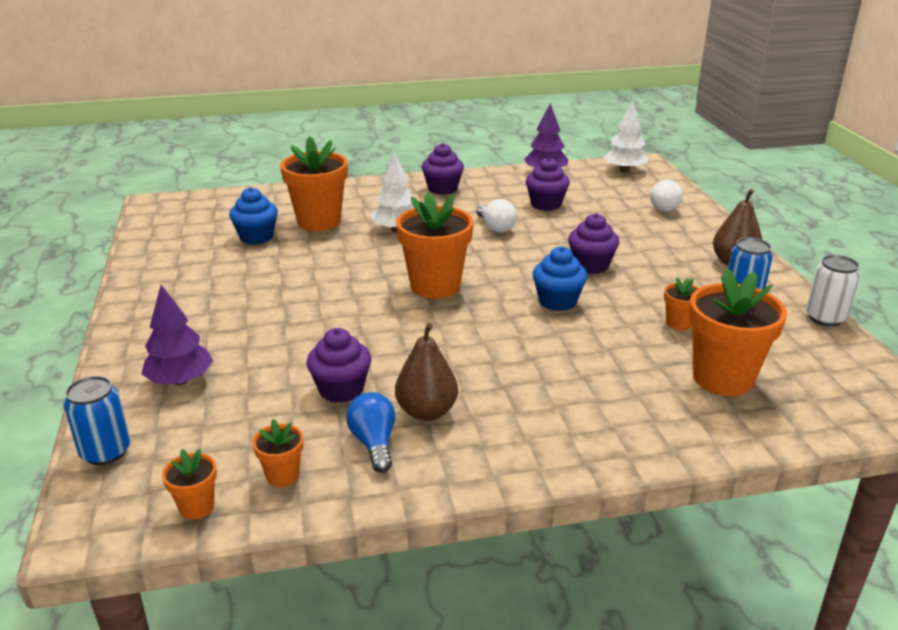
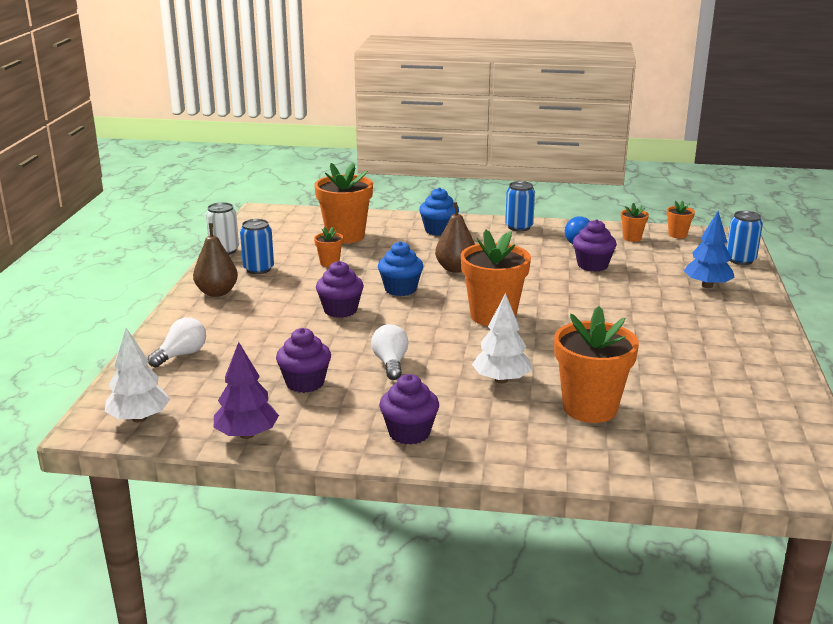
camera: 160 degrees left, 5 degrees down
(180, 380) = (707, 285): purple tree -> blue tree
(256, 237) = (666, 399): blue cupcake -> blue cupcake (438, 230)
(426, 412) = (541, 248): brown pear -> brown pear (455, 269)
(485, 464) = (519, 227): none -> blue can

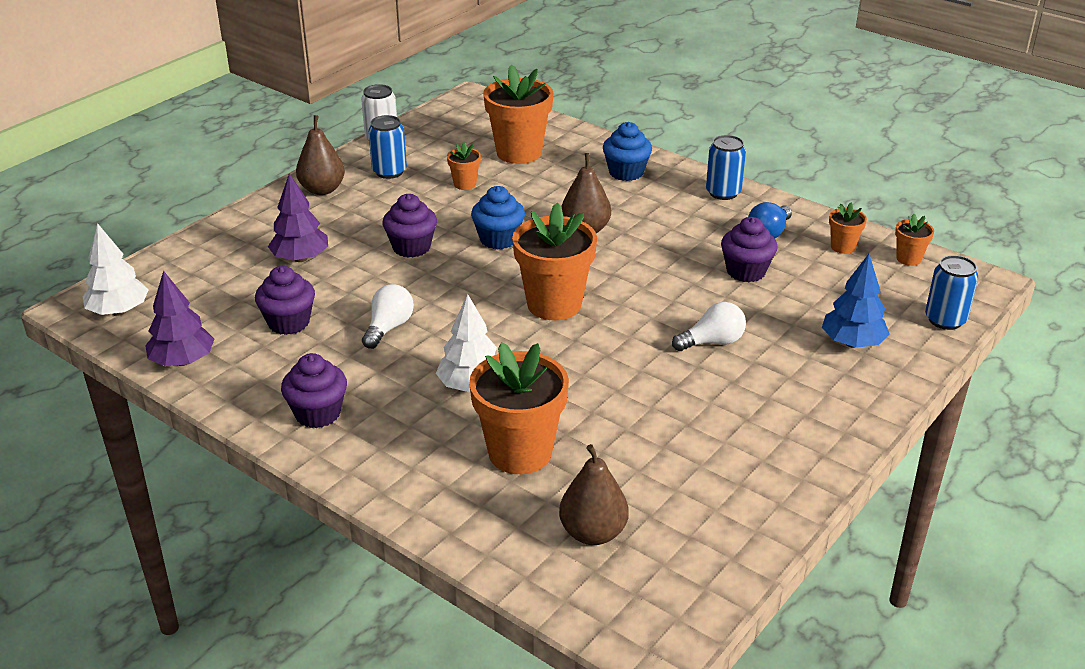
camera: 30 degrees right, 10 degrees up
(181, 355) = (219, 253): white light bulb -> white light bulb (712, 342)
(258, 340) = (300, 258): none -> purple tree
(701, 437) = (593, 533): none -> brown pear

